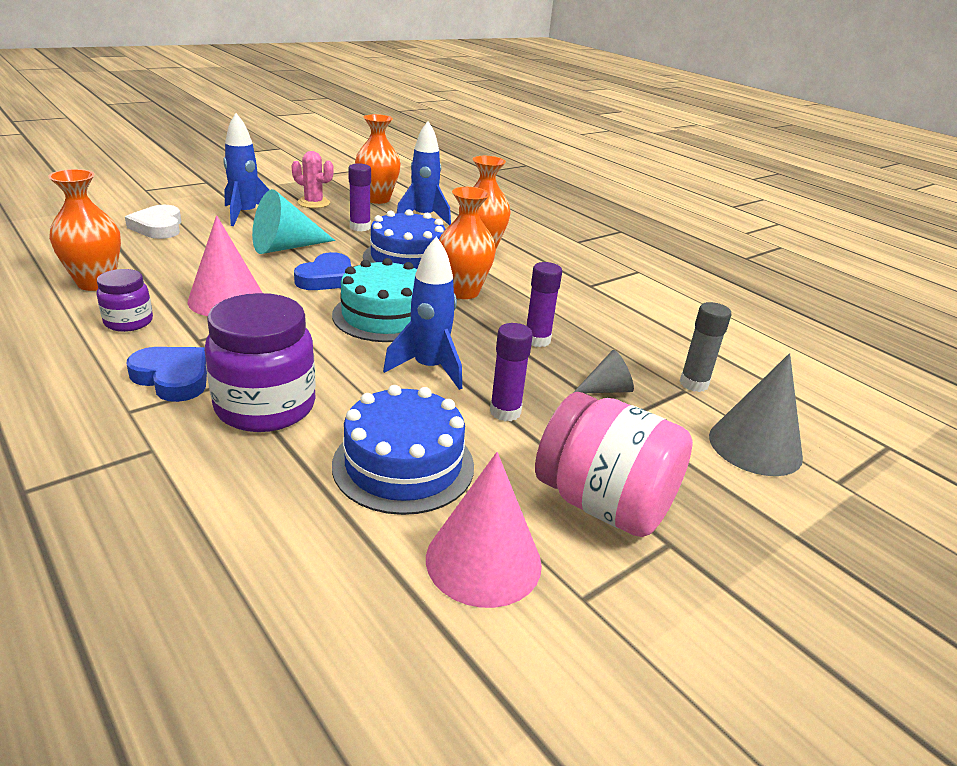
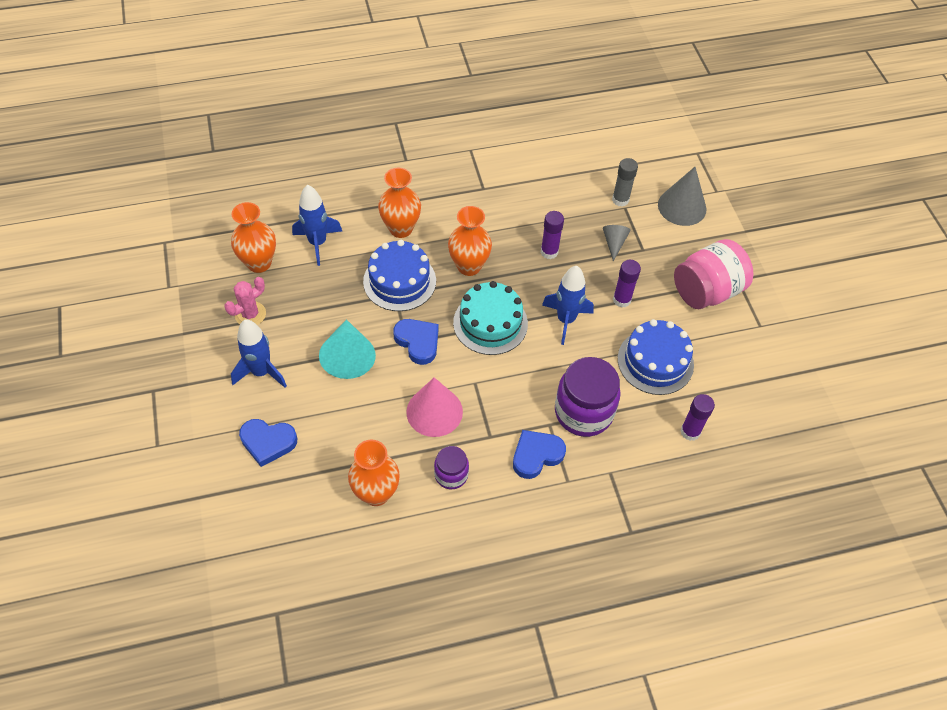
camera: 65 degrees left, 25 degrees up
(158, 227) = (268, 442): white heart -> blue heart
(360, 227) = (323, 294): purple glue stick -> purple glue stick (690, 432)
(483, 560) = (730, 352): pink cone -> none

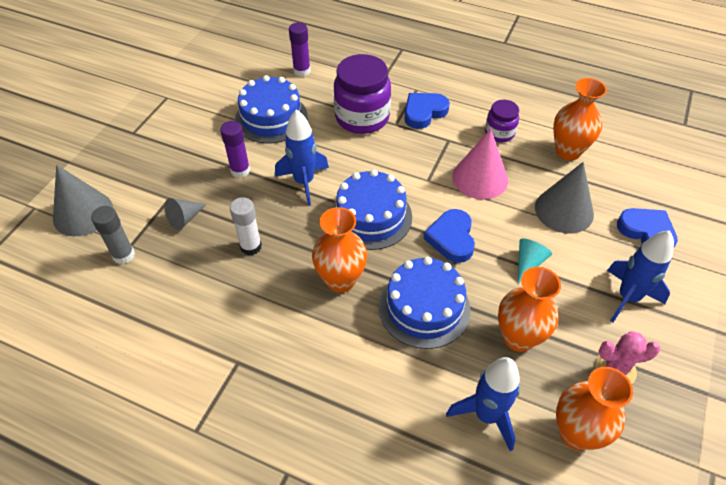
camera: 140 degrees left, 5 degrees down
(346, 422) = (564, 210): none -> grey cone
(348, 357) = (528, 263): turquoise cone -> turquoise cone, size x0.55
(401, 229) = (375, 370): orange vase -> orange vase (518, 338)
(490, 323) = (371, 216): turquoise cake -> blue cake
(536, 455) = (424, 112): blue heart -> blue heart turned 135 degrees clockwise
(549, 252) = (251, 247): purple glue stick -> white glue stick
(707, 291) = (167, 138): pink jar -> none

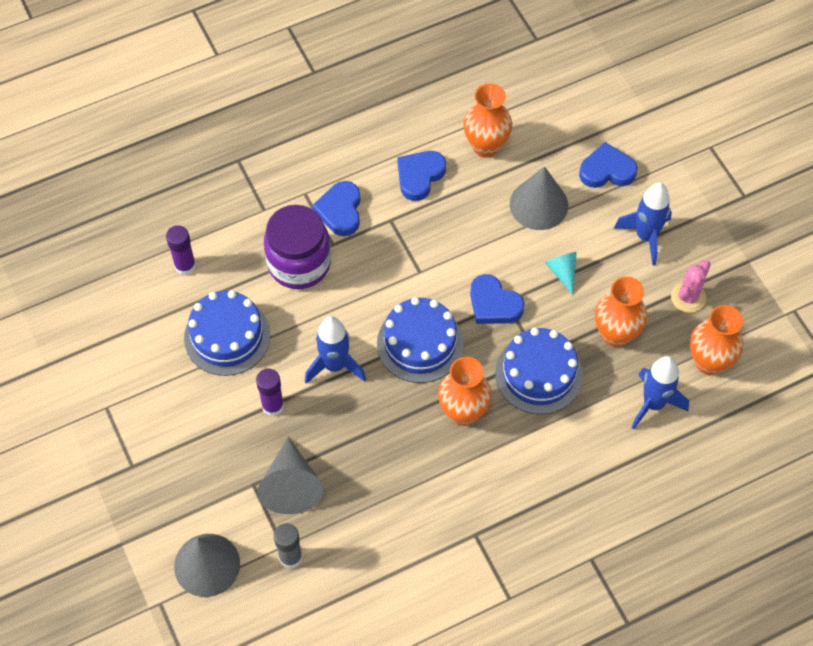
camera: 50 degrees left, 10 degrees up
(185, 218) = (291, 485): grey cone -> grey cone, size x1.81
(251, 247) = (370, 454): white glue stick -> none
(480, 178) = (453, 233): pink cone -> none
(499, 133) = (419, 176): purple jar -> blue heart

